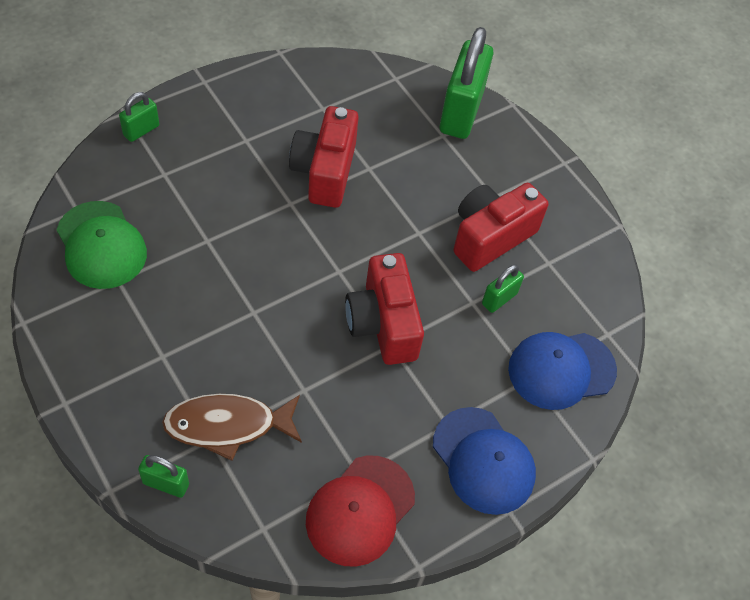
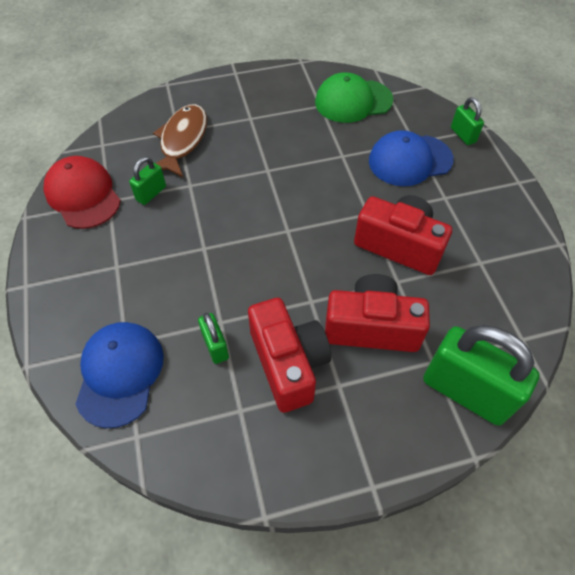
camera: 115 degrees right, 0 degrees up
(166, 483) = (158, 107): green padlock -> green padlock (151, 193)
(383, 324) = (225, 247): red camera -> red camera (371, 327)
(483, 460) = (73, 281): blue cap -> blue cap (410, 160)

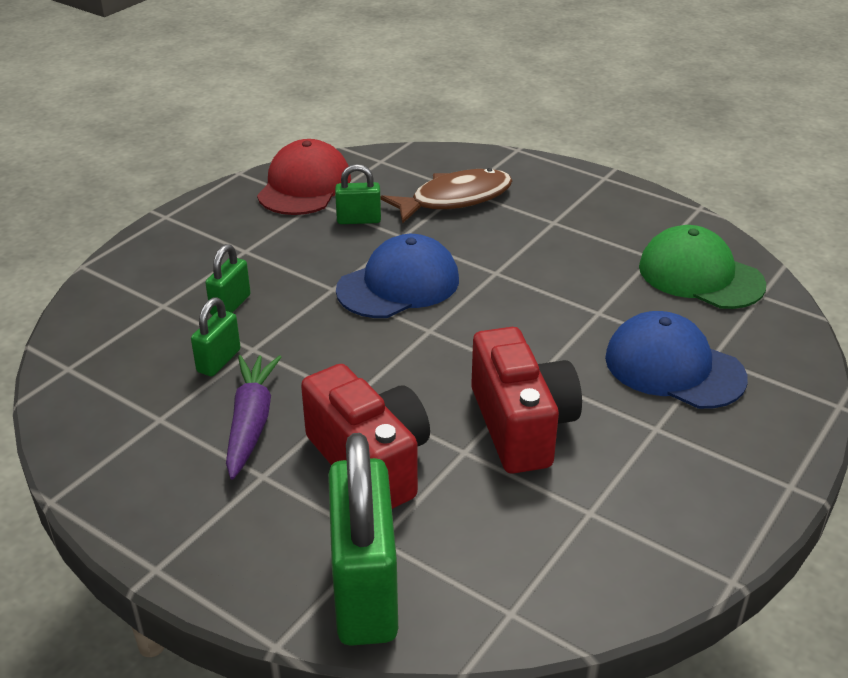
camera: 50 degrees right, 20 degrees down
(120, 374) = (125, 320): blue cap -> blue cap (398, 285)
(288, 363) = (251, 422): red camera -> purple carrot
(463, 135) = (793, 392): green padlock -> green padlock (230, 305)

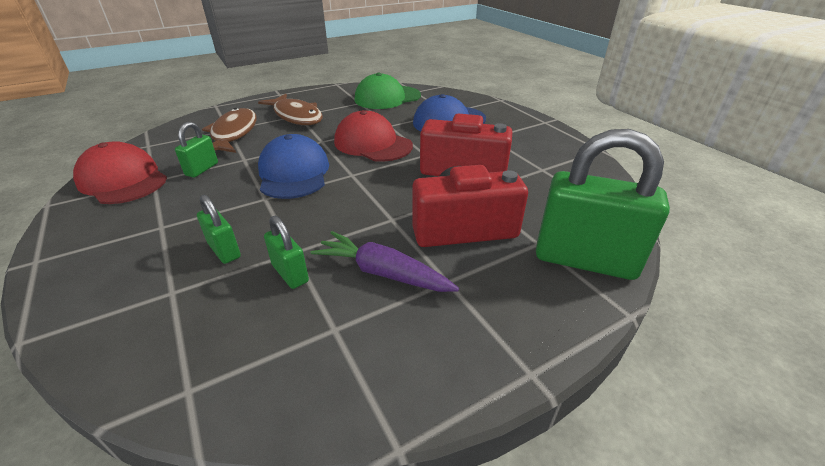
camera: 65 degrees left, 0 degrees up
(525, 317) = (372, 144): none -> red cap
(547, 222) = (296, 116): none -> brown fish

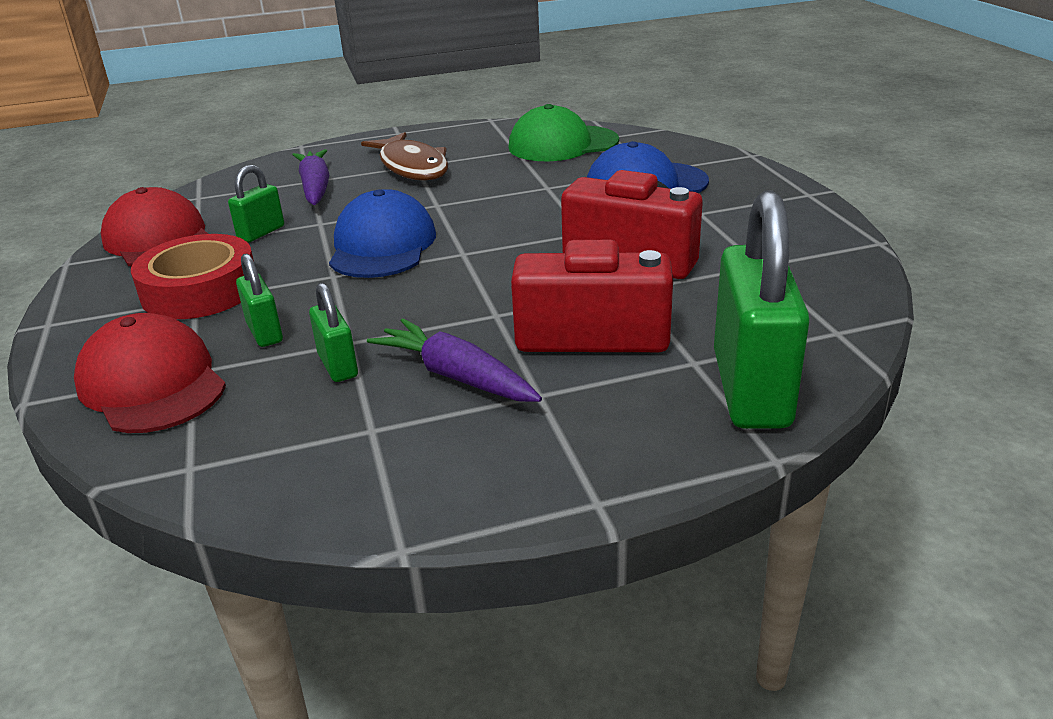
camera: 15 degrees right, 5 degrees down
(164, 219) = (200, 290): none -> red tape
(233, 134) = (315, 187): brown fish -> purple carrot
(372, 144) = (510, 212): red cap -> red cap (152, 383)
(584, 260) = (751, 389): green padlock -> green padlock turned 60 degrees clockwise

